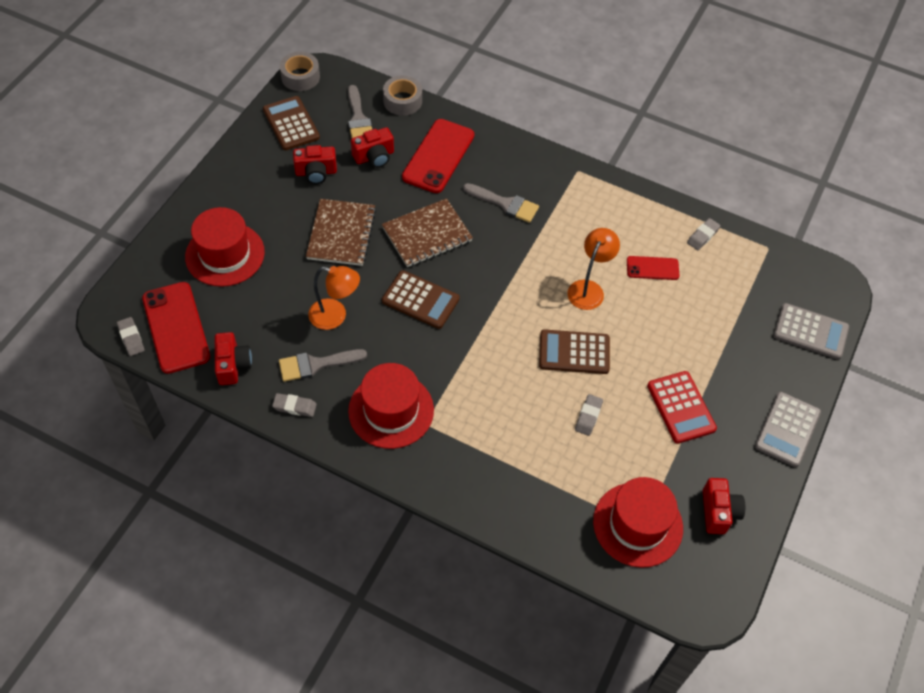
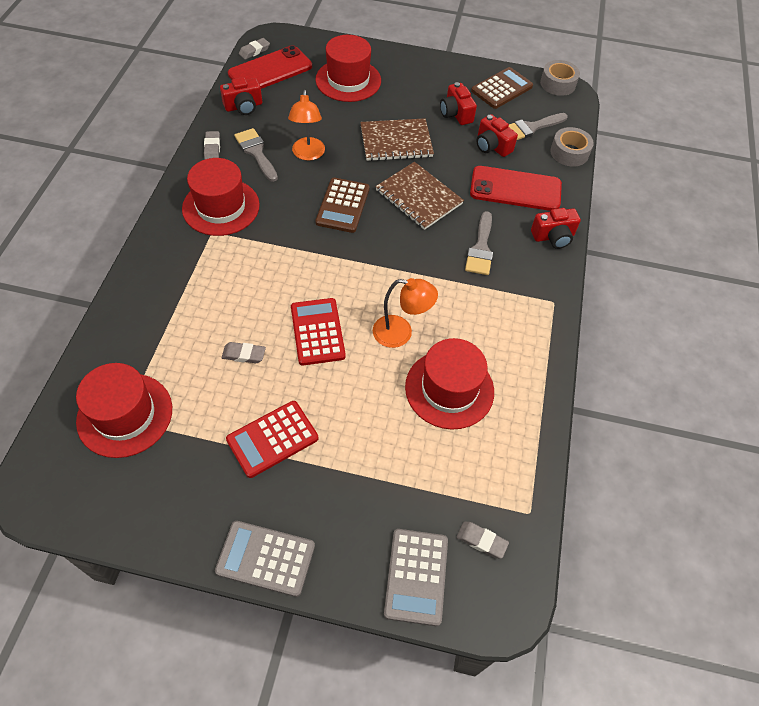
camera: 75 degrees right, 0 degrees up
(574, 352) = (317, 332): brown calculator -> red calculator
(652, 268) = (449, 389): red phone -> red hat
(702, 236) = (516, 435): grey eraser -> grey eraser (481, 541)
(718, 512) = (147, 491): red camera -> red camera (553, 236)

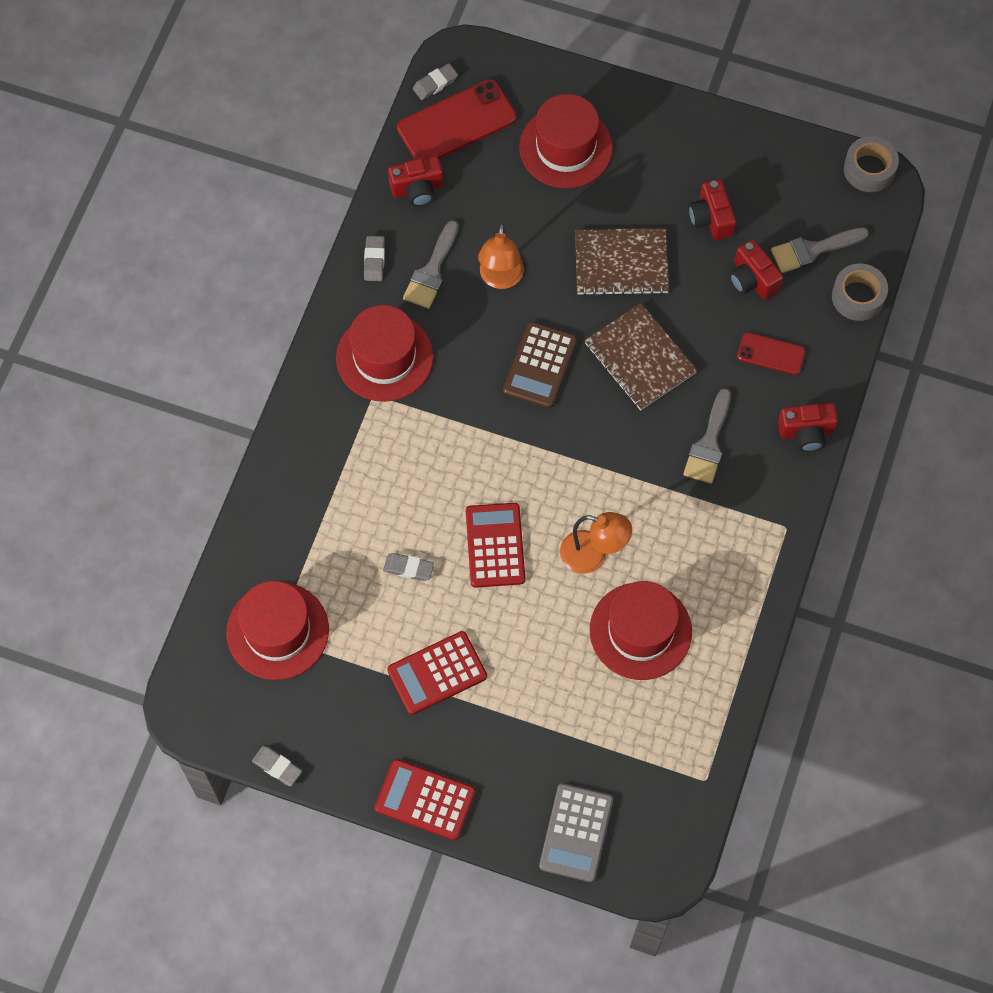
camera: 10 degrees right, 10 degrees up
(256, 152) = (432, 271): grey brush -> grey brush turned 135 degrees counterclockwise
(265, 558) = (425, 800): grey calculator -> red calculator
(481, 541) = (649, 804): grey eraser -> grey eraser (277, 767)
(501, 89) = (784, 175): brown calculator -> none
(515, 189) = (771, 354): red phone -> red phone, size x0.54

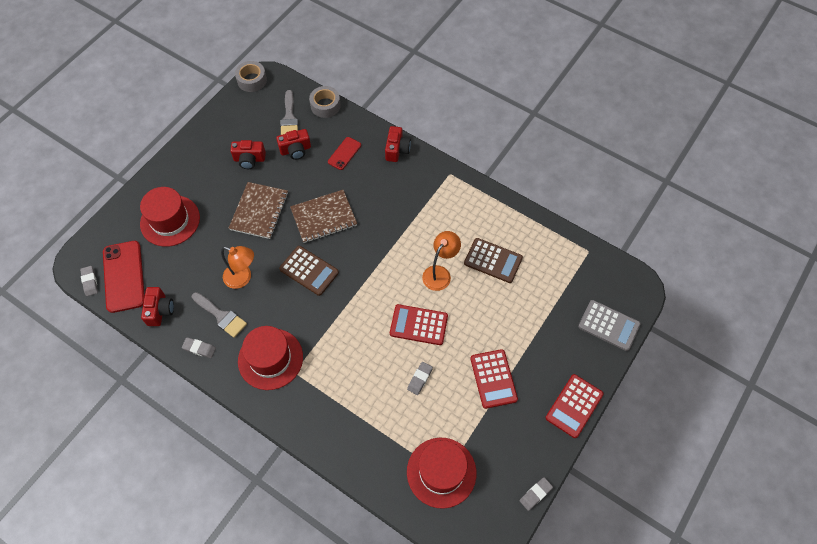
camera: 75 degrees left, 5 degrees down
(640, 631) = (493, 260): red hat -> brown calculator
(709, 443) = (388, 197): grey brush -> none

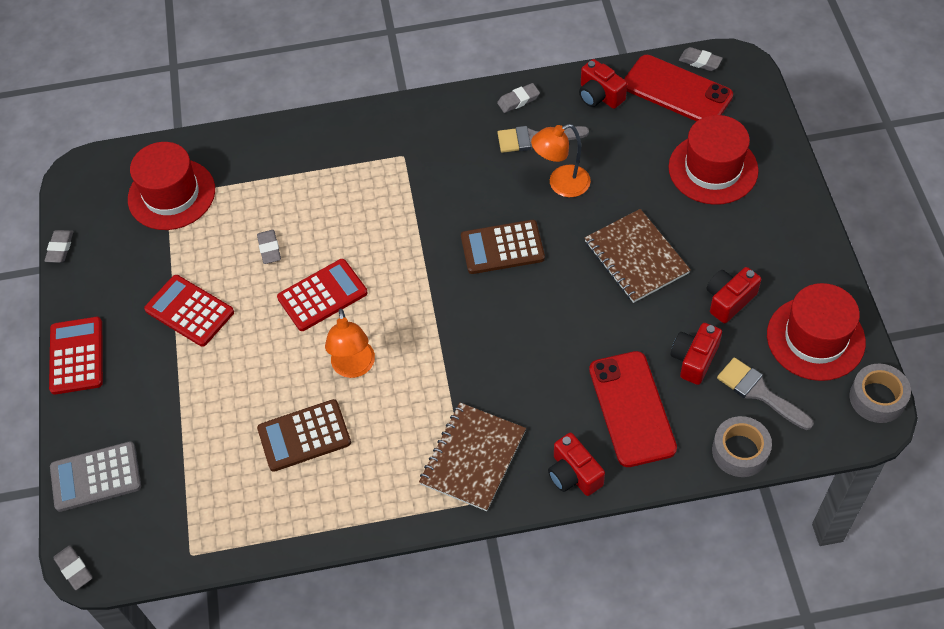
camera: 140 degrees right, 5 degrees down
(270, 359) = (440, 146): red hat -> red hat (815, 338)
(324, 217) = (558, 313): brown notebook -> brown notebook (473, 458)
(344, 153) = (631, 409): red phone -> red phone, size x1.84
(648, 288) = (74, 569): none -> grey eraser

